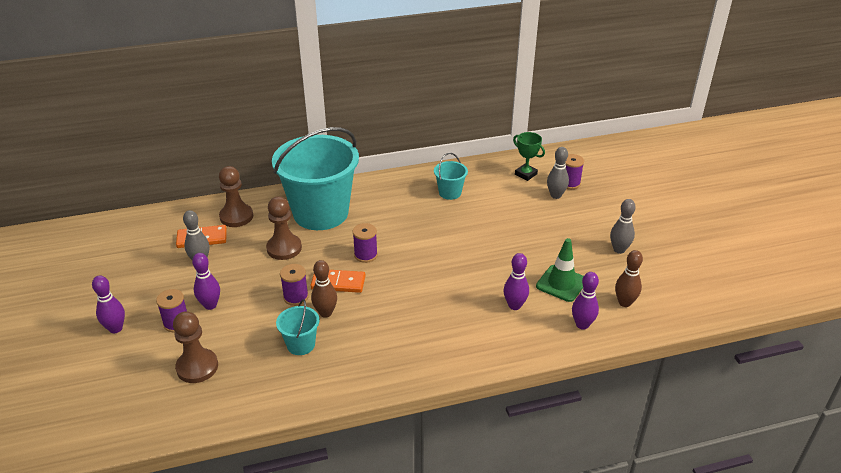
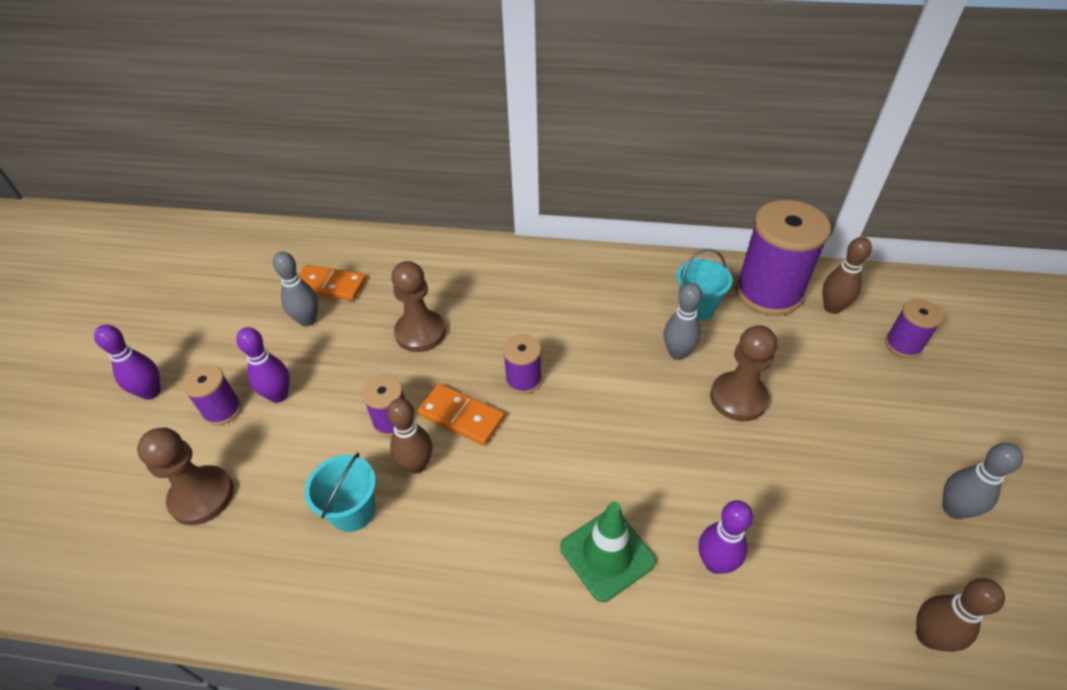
camera: 25 degrees right, 10 degrees up
(236, 217) = (389, 264): brown pawn -> brown pawn (738, 398)
(321, 213) = (497, 290): turquoise bucket -> none
(487, 175) = (768, 292): none -> purple spool
(526, 174) = (832, 308): green trophy -> brown bowling pin
(556, 195) = (870, 361): grey bowling pin -> grey bowling pin (677, 353)
(561, 283) = (817, 546): green traffic cone -> green traffic cone (607, 554)
(582, 325) = (826, 656): purple bowling pin -> none

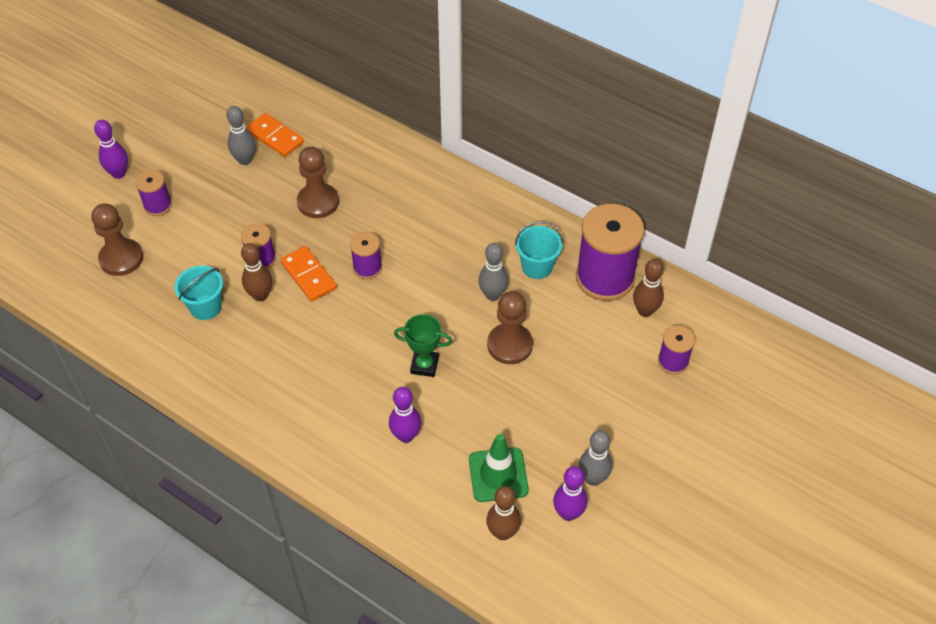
camera: 25 degrees right, 5 degrees up
(278, 395) = (198, 210): purple bowling pin -> purple bowling pin (568, 513)
(607, 554) = (343, 401): green traffic cone -> green traffic cone (498, 475)
(668, 462) = (424, 365): none -> green trophy

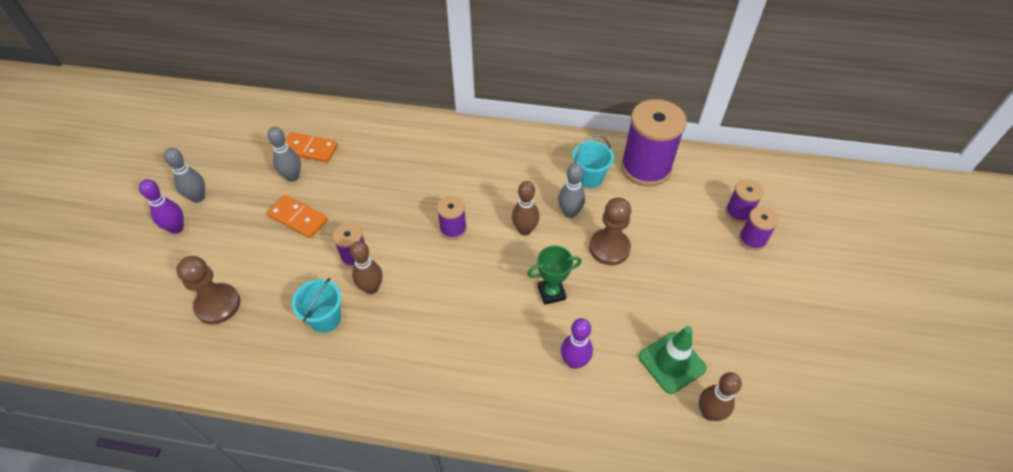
camera: 25 degrees left, 0 degrees up
(158, 205) = (230, 243): purple spool -> purple spool (752, 239)
(308, 275) = (405, 254): orange domino -> orange domino (298, 218)
(318, 202) = (378, 189): brown pawn -> none
(568, 513) = (748, 370): purple bowling pin -> none
(593, 478) = (746, 331): grey bowling pin -> grey bowling pin (198, 197)
(645, 311) = (692, 181): brown bowling pin -> brown bowling pin (525, 230)

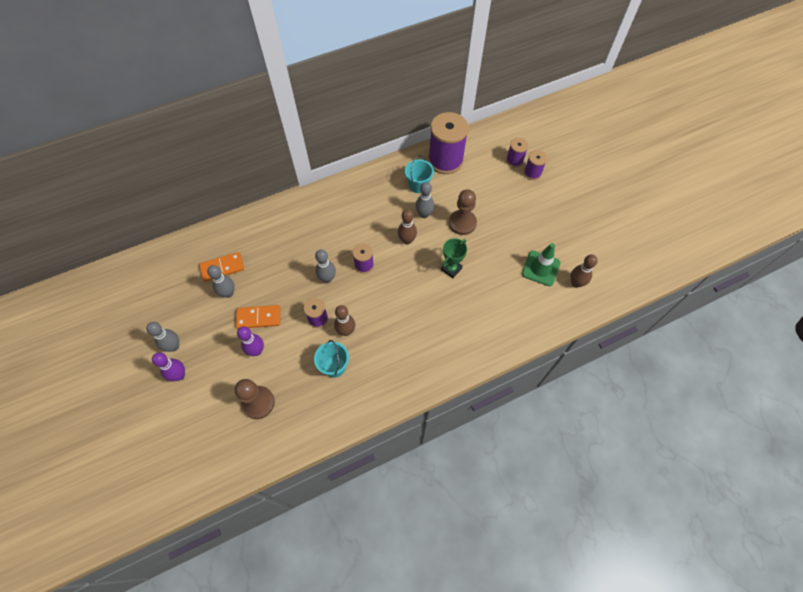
camera: 35 degrees left, 10 degrees up
(401, 220) = (327, 278): none -> grey bowling pin
(574, 361) = (493, 300): purple bowling pin -> purple bowling pin (256, 351)

